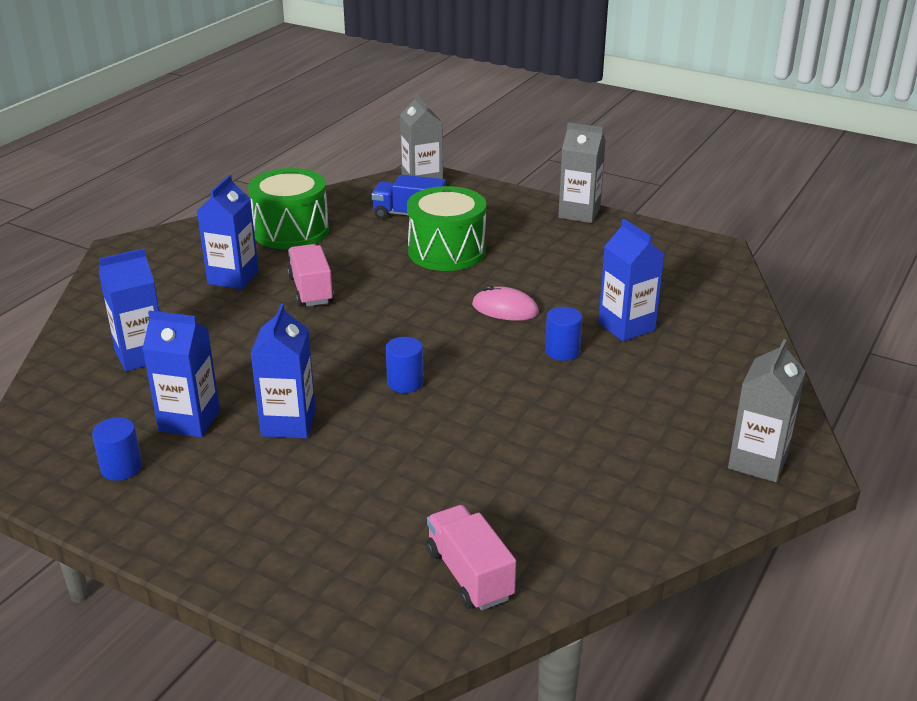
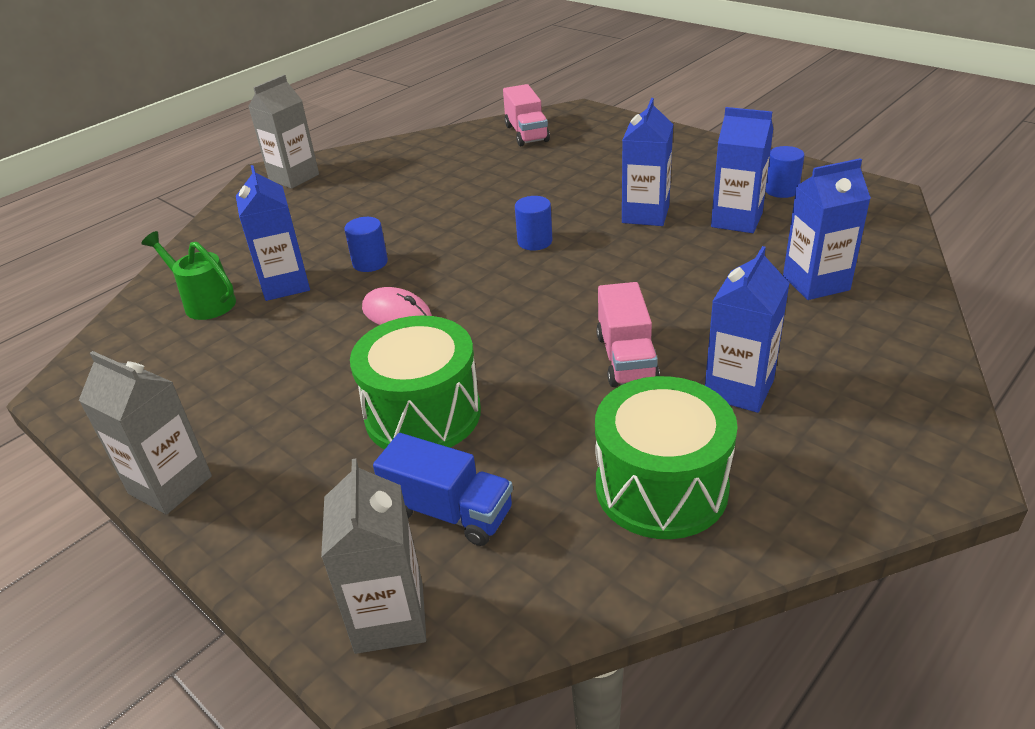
camera: 165 degrees left, 5 degrees up
(684, 308) = (204, 302): none -> green watering can

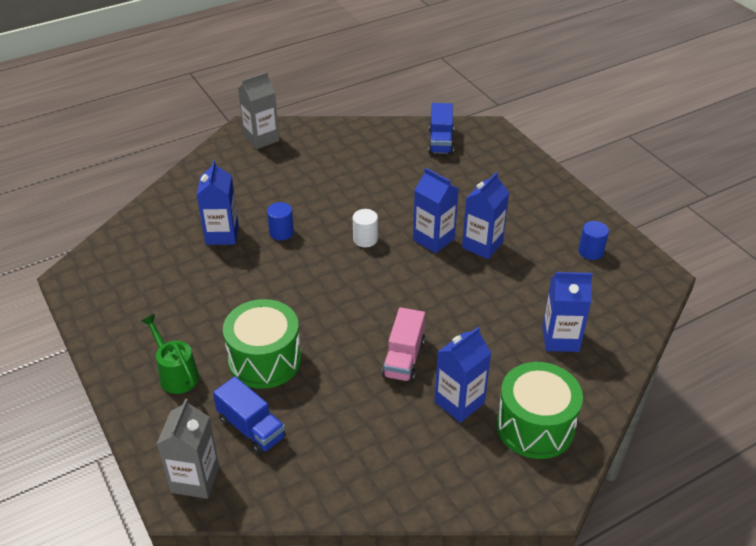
camera: 15 degrees right, 5 degrees up
(170, 485) = (110, 362): grey carton -> none
(204, 302) = (168, 234): green watering can -> green watering can (176, 374)
(397, 314) = (281, 280): pink mouse -> none
(490, 243) = (365, 239): none -> white cylinder
(526, 133) = (440, 141): pink truck -> blue truck
(535, 242) = (395, 247): blue cylinder -> none
(661, 487) = (375, 452): green drum -> green drum (535, 426)
(736, 220) = (541, 269): blue carton -> blue carton (433, 239)

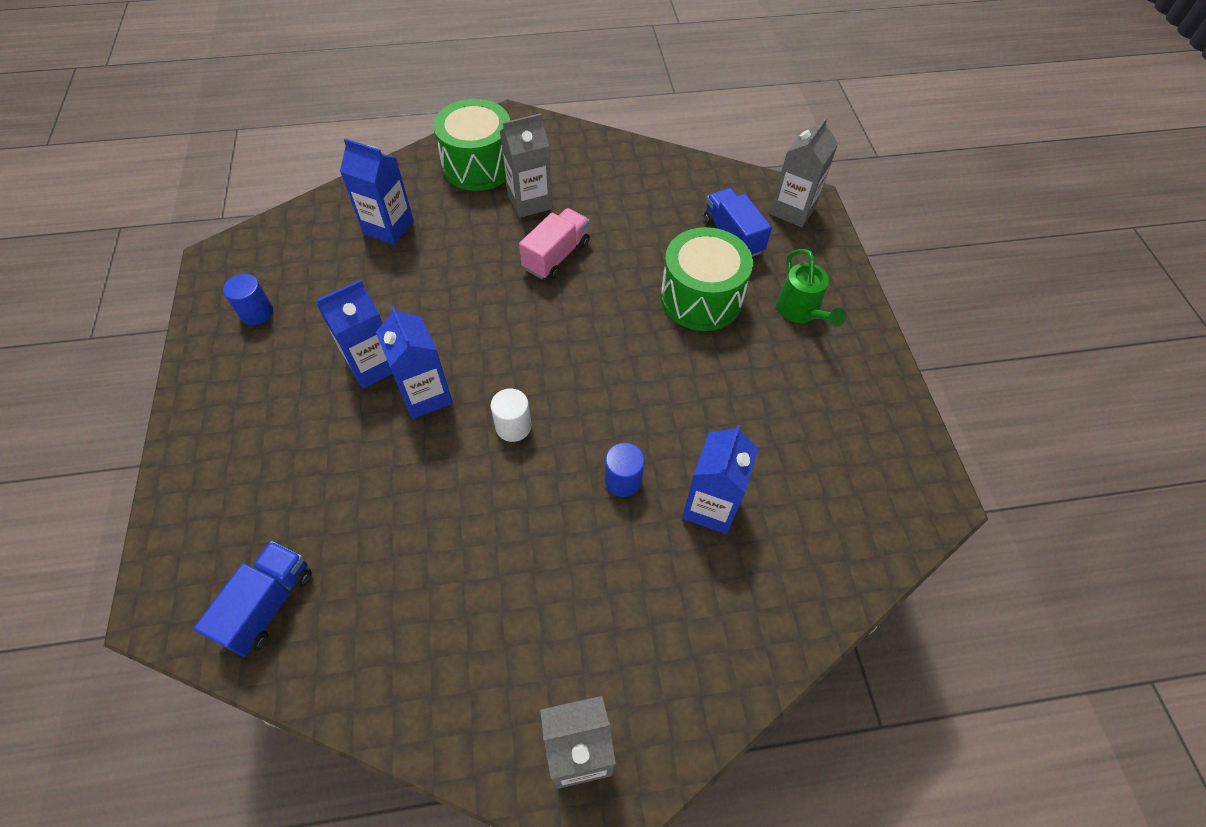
camera: 160 degrees left, 15 degrees up
(459, 402) = (530, 202): blue carton -> grey carton

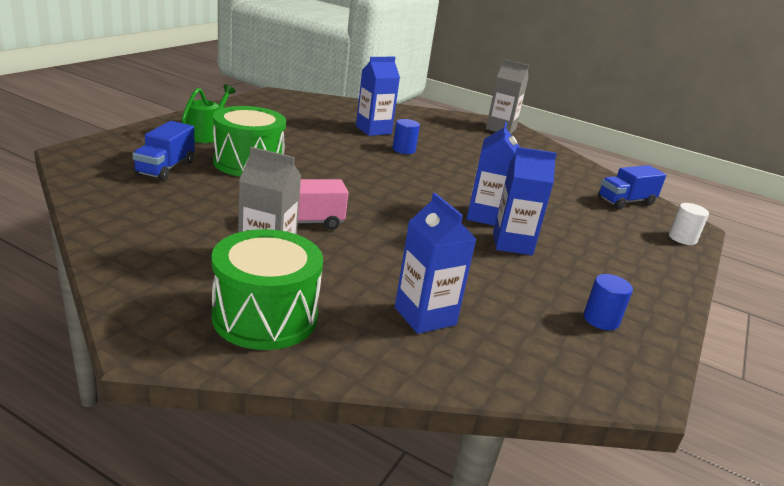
camera: 145 degrees left, 30 degrees down
(513, 426) = (441, 184): white cylinder -> white cylinder (682, 238)
(792, 210) = (97, 155): grey carton -> none

